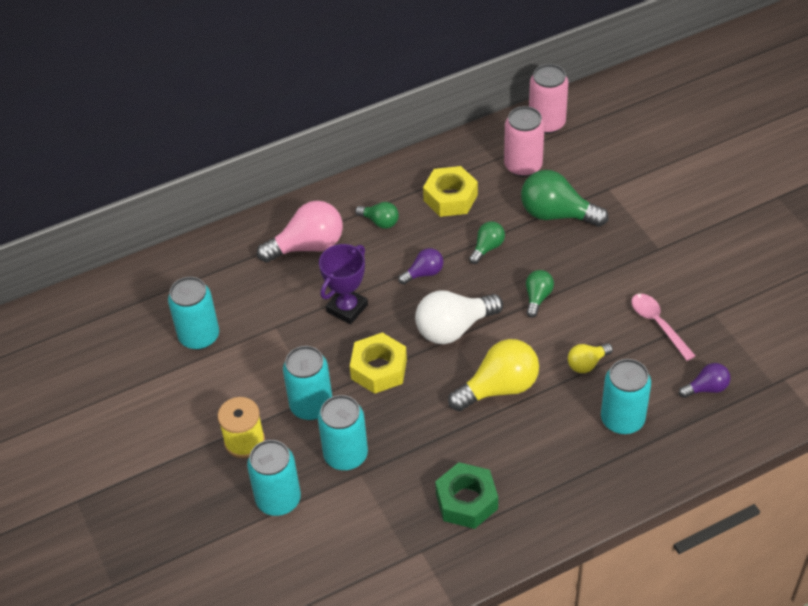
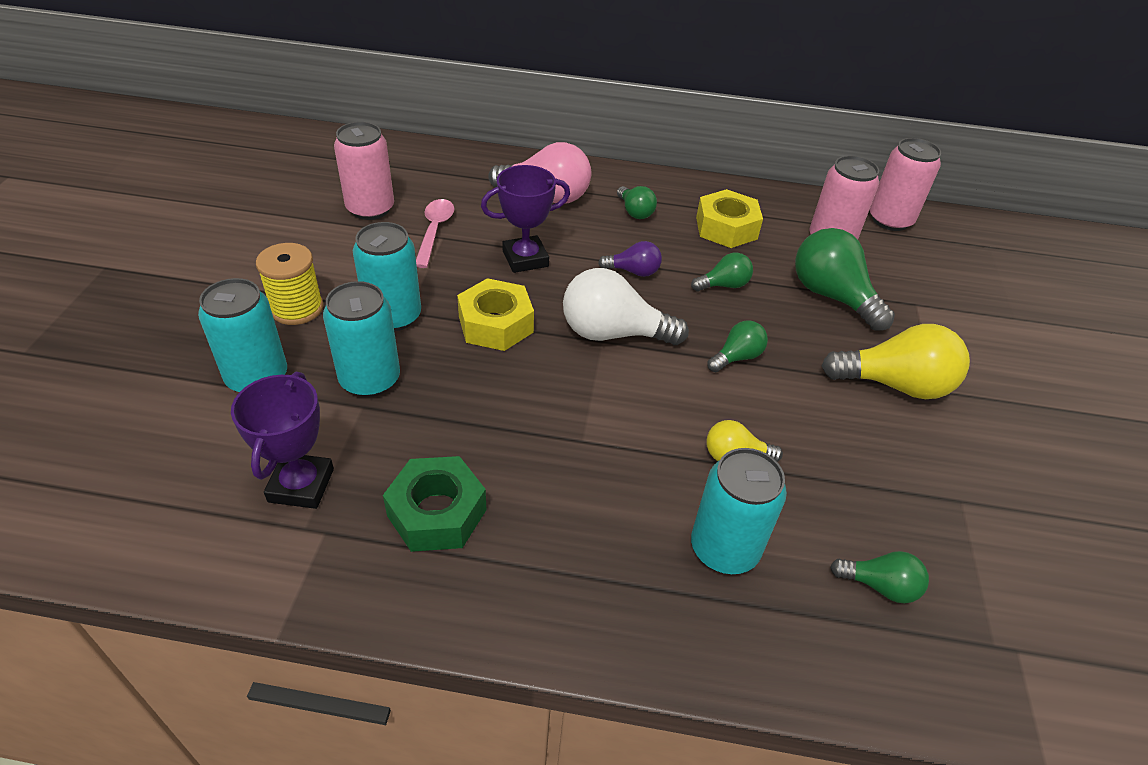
camera: 30 degrees right, 5 degrees down
(199, 336) = (370, 209): turquoise can -> pink can
(380, 538) = (301, 485): none -> purple trophy
(499, 388) = (603, 417): yellow light bulb -> yellow light bulb (895, 385)
(658, 324) = (869, 468): pink spoon -> pink spoon (434, 231)
(706, 388) = (880, 586): purple light bulb -> green light bulb

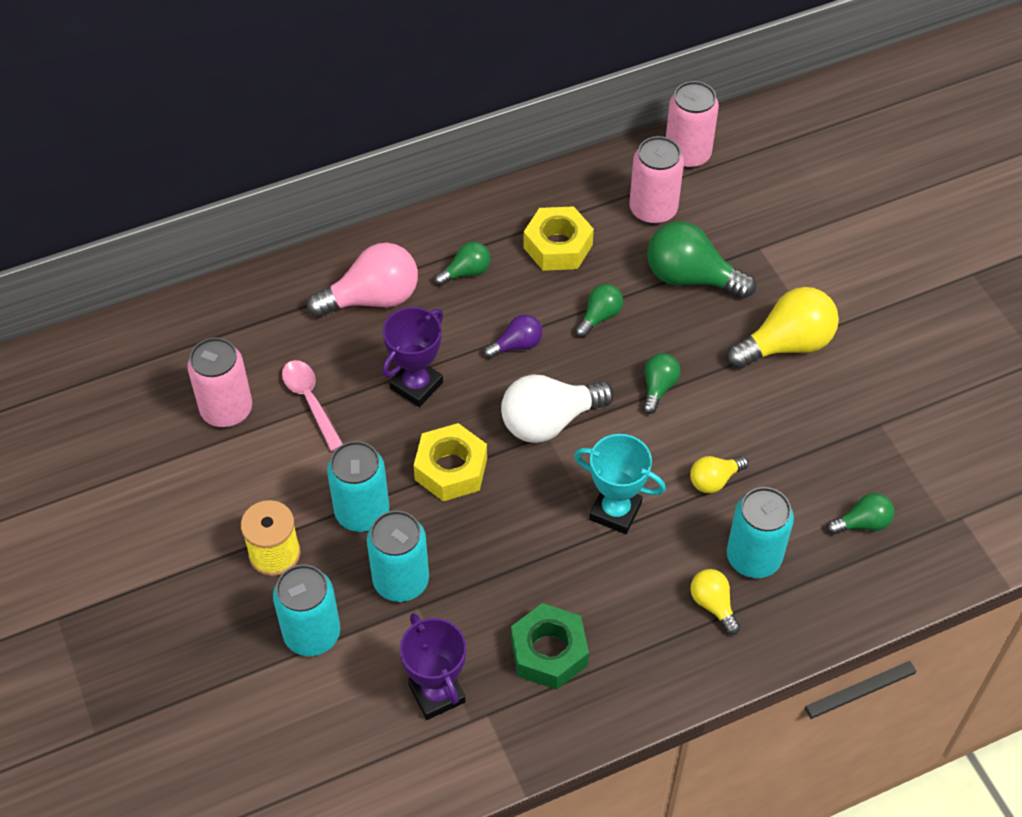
camera: 30 degrees left, 10 degrees up
(612, 430) = (615, 511): none -> turquoise trophy
(635, 212) = (466, 272): green light bulb -> green light bulb turned 60 degrees counterclockwise
(643, 569) = (713, 605): none -> yellow light bulb

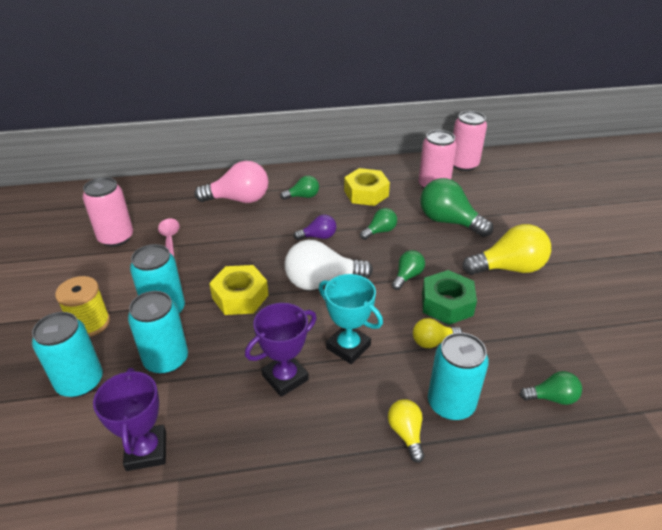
camera: 15 degrees right, 15 degrees down
(416, 385) = (242, 246): purple trophy -> purple trophy (285, 378)
(549, 652) = (253, 439): green nut -> green nut (447, 304)

